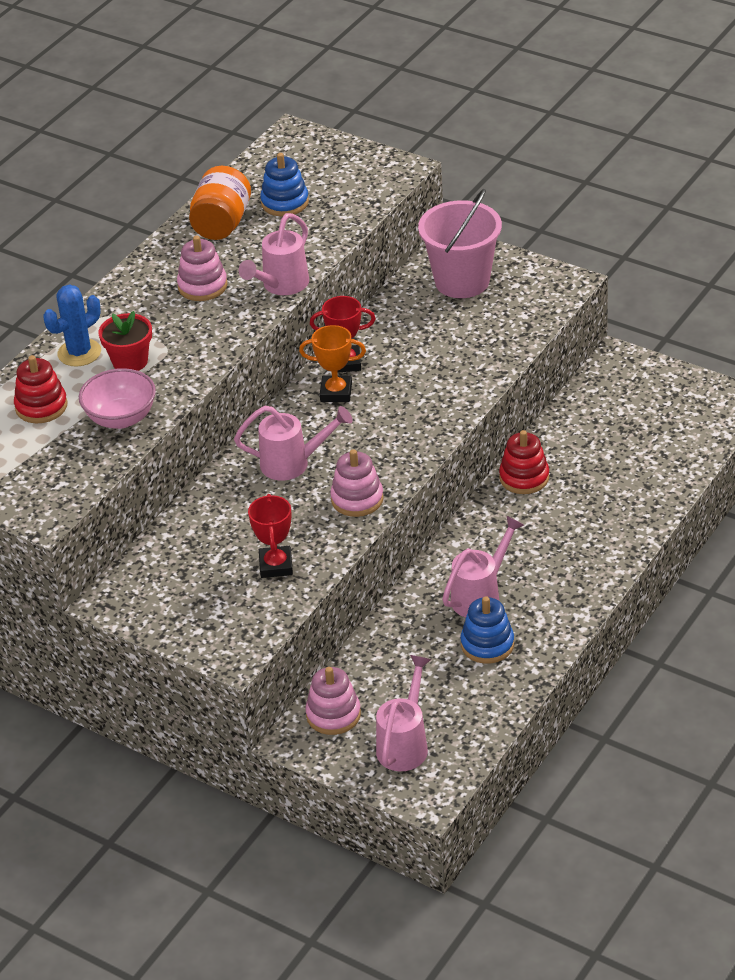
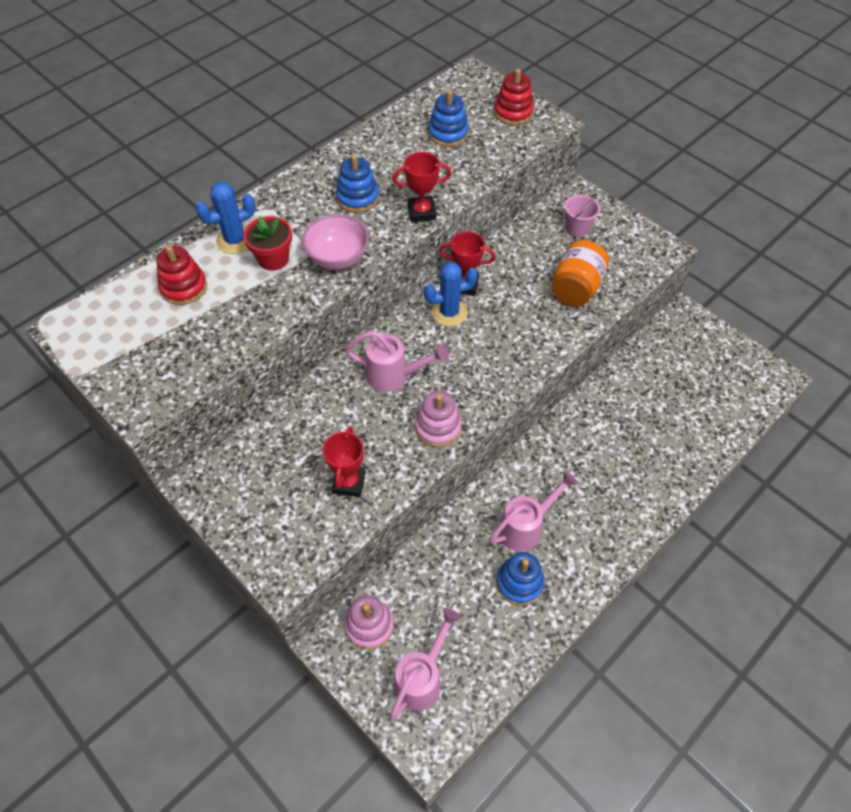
camera: 10 degrees right, 15 degrees up
(121, 418) = (245, 316): pink bowl -> pink bowl (338, 258)
(202, 286) = (357, 198): pink stacking toy -> blue stacking toy
(222, 224) = (392, 143): orange jar -> orange jar (576, 288)
(281, 286) = (422, 212): pink watering can -> red trophy
(336, 392) = (449, 312): orange trophy -> blue cactus
(462, 281) = (577, 229): pink bucket -> pink bucket, size x0.51
(524, 478) = (587, 413): red stacking toy -> red stacking toy (513, 112)

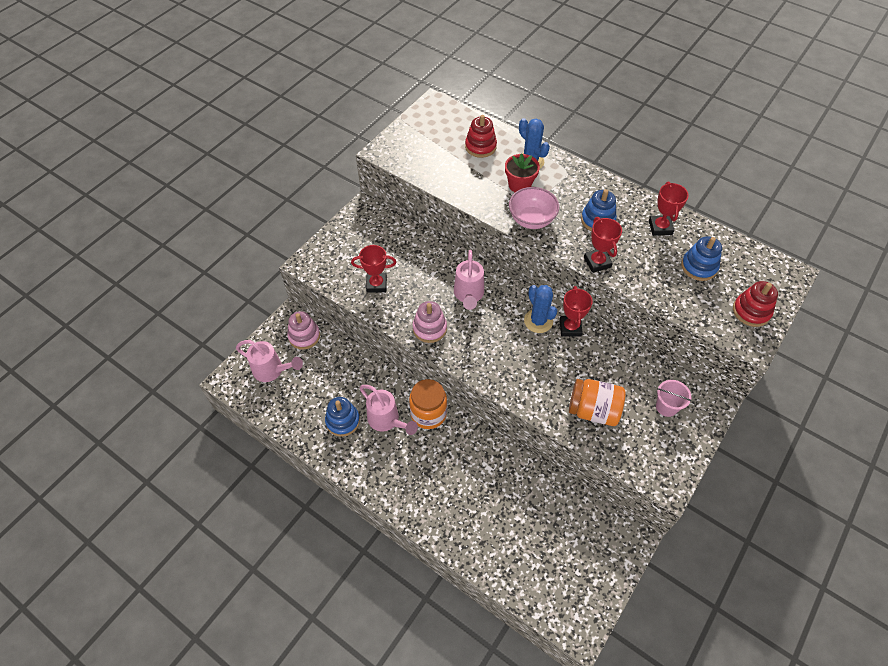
camera: 80 degrees right, 0 degrees up
(384, 149) = (660, 227): none -> red trophy
(521, 477) = (428, 413): none -> orange jar

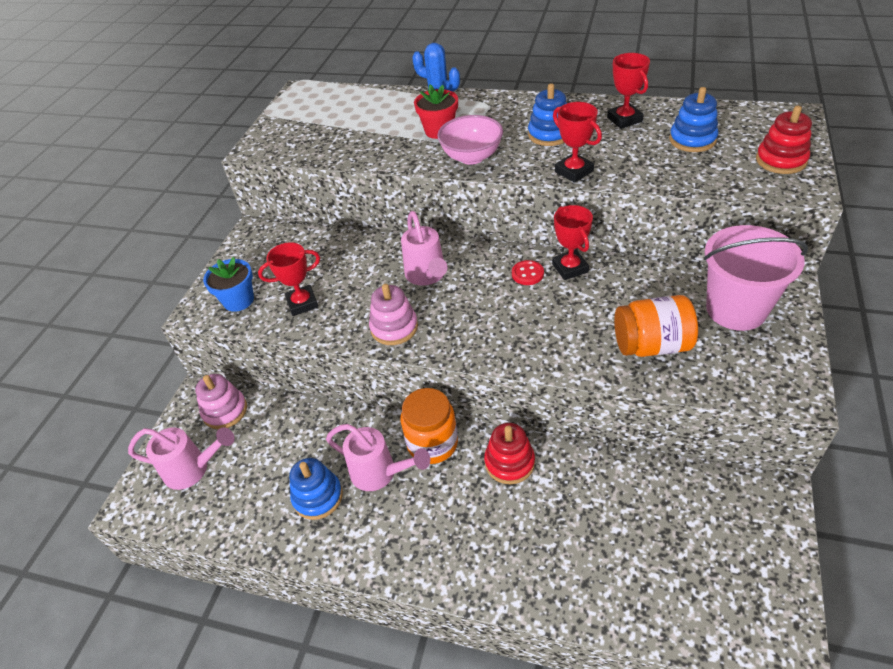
camera: 15 degrees left, 10 degrees down
(335, 265) = (238, 300): none -> blue flower pot
(480, 146) = (374, 111): red stacking toy -> red stacking toy (509, 462)
(538, 321) = (527, 274): blue cactus -> red button
(666, 407) = (736, 309): pink bucket -> pink bucket, size x1.96

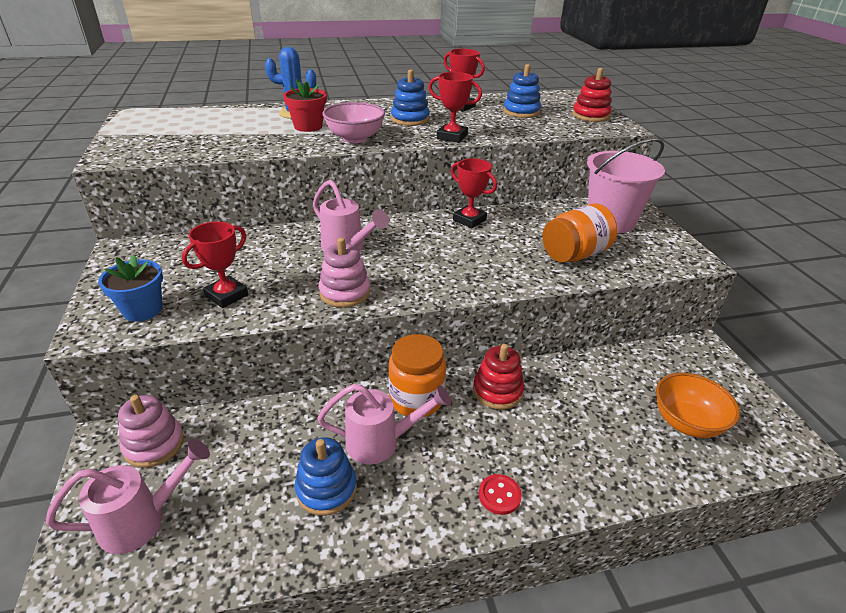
camera: 35 degrees left, 10 degrees down
(527, 274) = (438, 230): red button -> red button (499, 495)
(677, 570) = (686, 422): none -> orange bowl

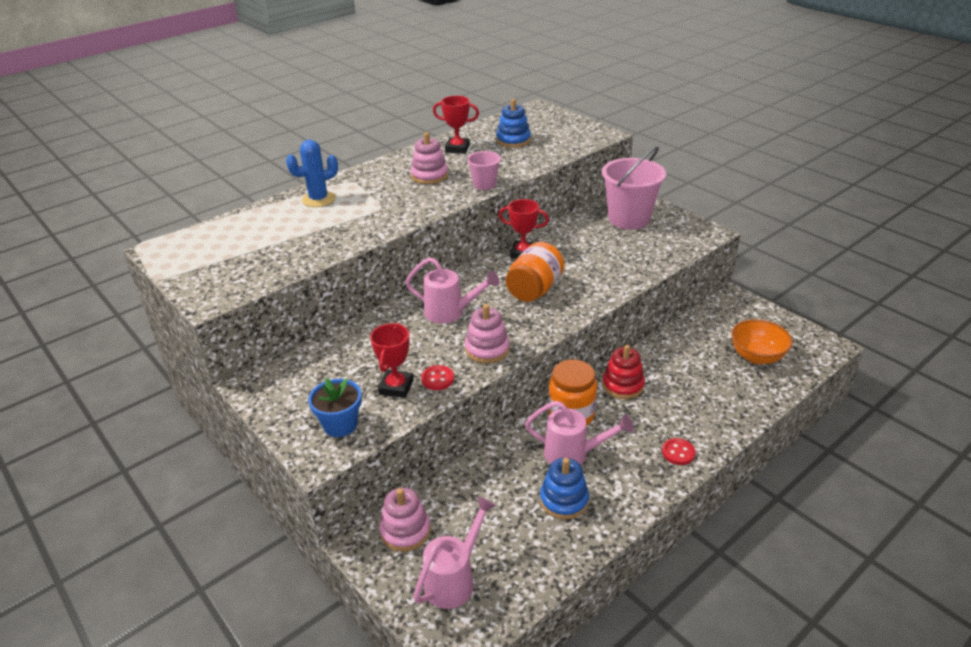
camera: 25 degrees left, 0 degrees up
(270, 302) = (437, 379): none -> red button
(308, 126) = (349, 210): red flower pot -> none
(355, 138) = (406, 211): pink bowl -> none
(382, 442) = (573, 454): pink watering can -> pink watering can turned 45 degrees clockwise
(410, 119) = (429, 176): blue stacking toy -> pink stacking toy
(452, 137) = (484, 184): red trophy -> pink bucket
(574, 254) = (626, 257): orange jar -> orange jar (534, 290)
(590, 116) = (571, 129): red stacking toy -> none

